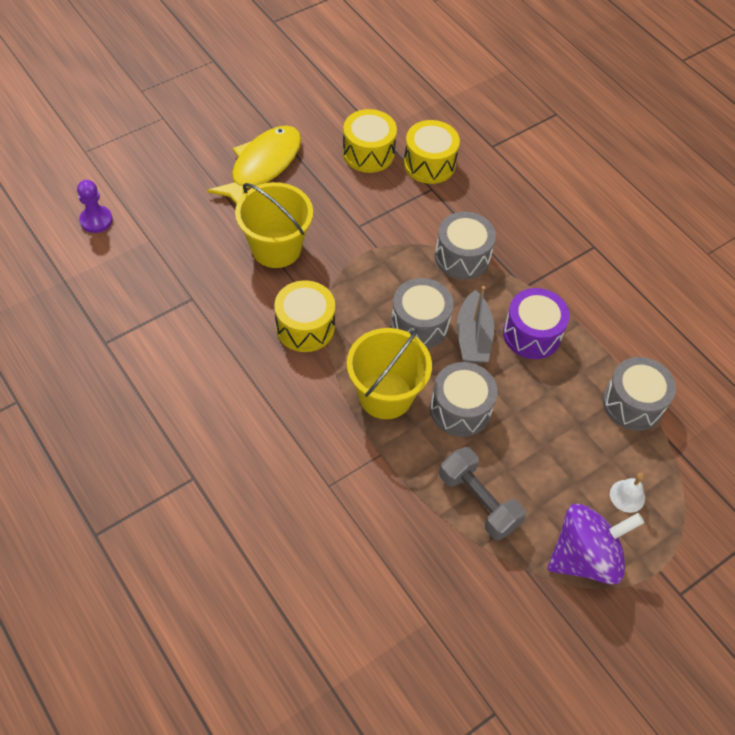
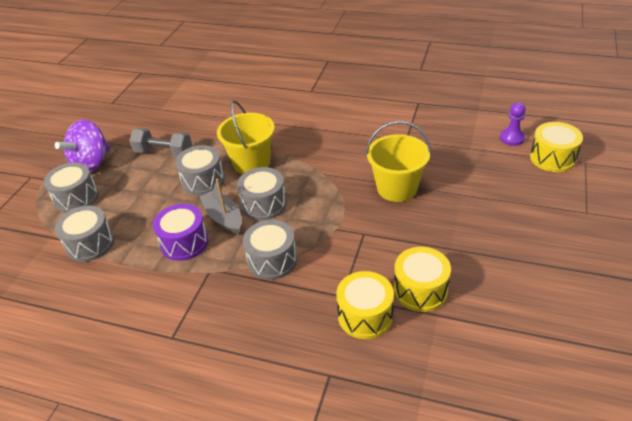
camera: 150 degrees right, 15 degrees down
(262, 166) = (476, 227): yellow fish -> none
(305, 327) = (329, 164): yellow drum -> yellow drum (552, 158)
(627, 496) = (76, 198): white bell -> grey drum

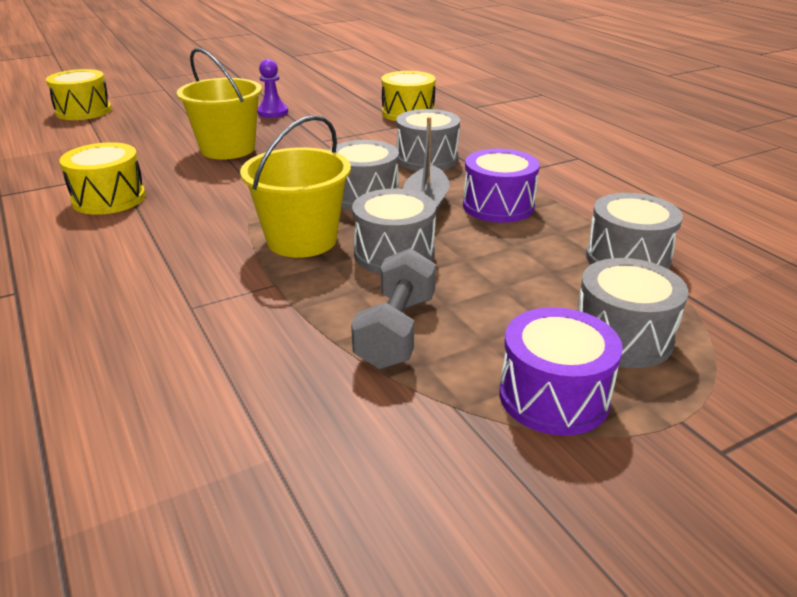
camera: 140 degrees left, 10 degrees down
(91, 163) = (553, 396): purple spinning top -> purple drum
(164, 153) = (396, 331): grey dumbbell -> grey dumbbell turned 45 degrees clockwise
(420, 290) = (349, 107): yellow drum -> yellow drum (109, 199)
(512, 138) = (57, 131): purple pawn -> purple pawn (273, 112)

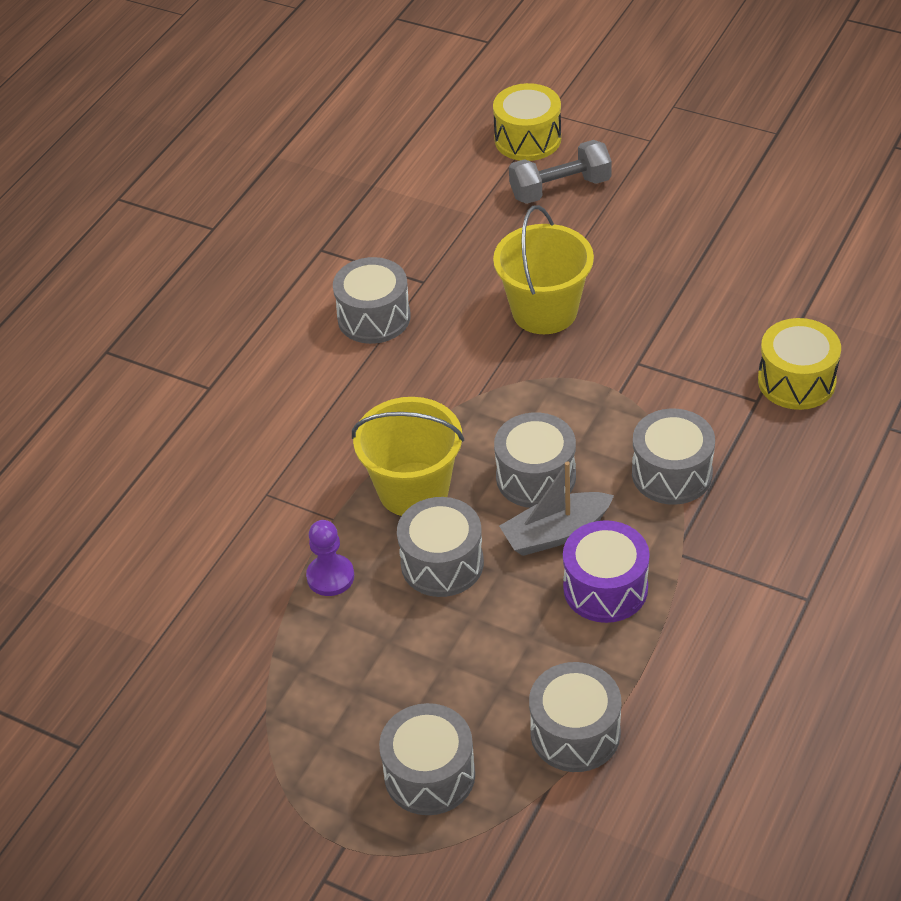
camera: 60 degrees right, 15 degrees up
(109, 199) = (374, 317): yellow drum -> grey drum
(273, 112) = (674, 273): purple pawn -> purple pawn (330, 577)
(396, 331) = (328, 630): grey dumbbell -> grey dumbbell (560, 188)
(553, 396) = (317, 761): purple drum -> none

